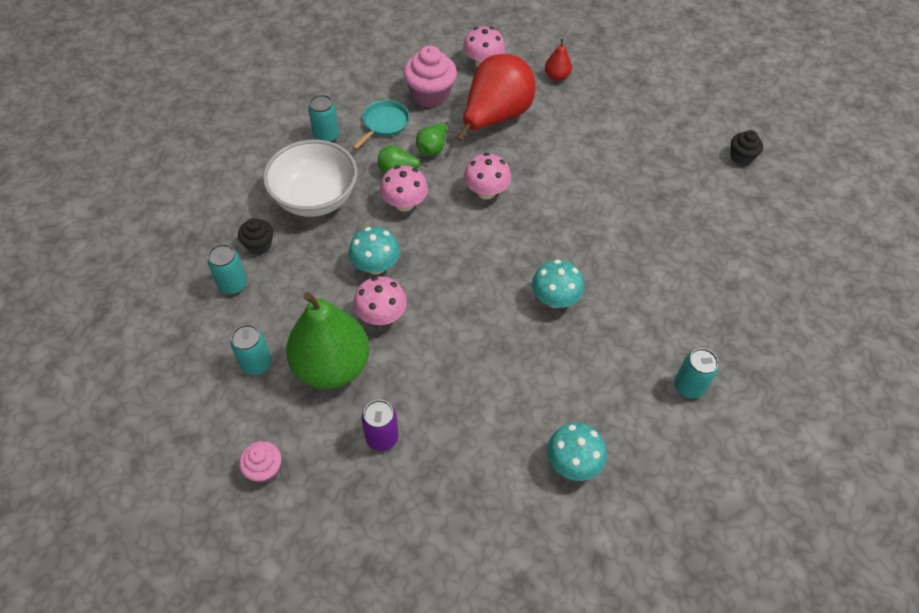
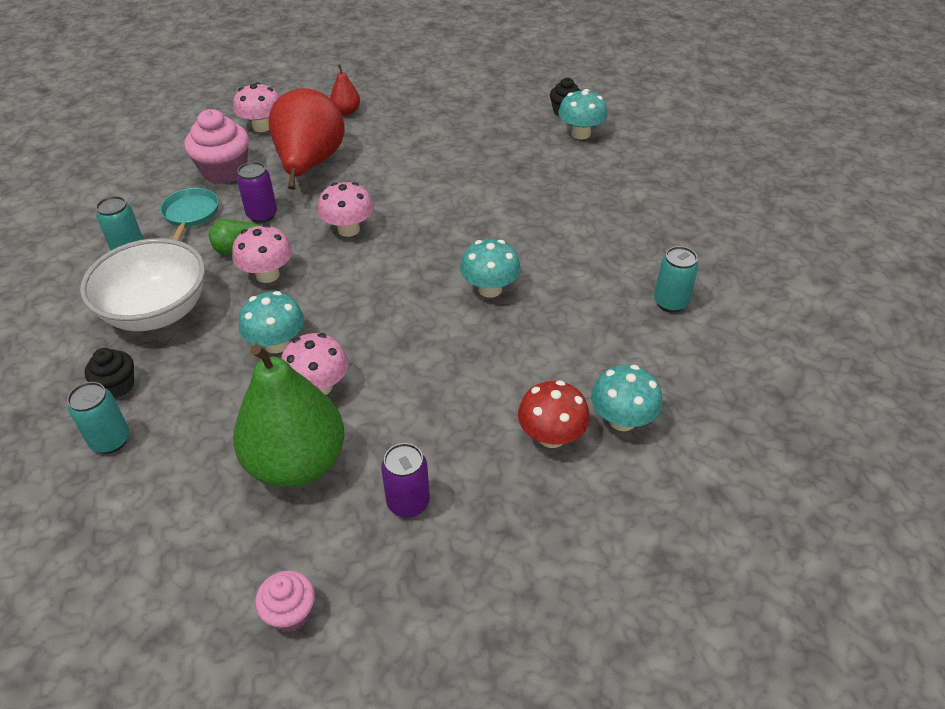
camera: 30 degrees left, 10 degrees down
(256, 364) = (200, 507): turquoise can -> none
(432, 148) = (262, 215): green pear -> purple can
(512, 445) = (551, 436): none -> red mushroom
(737, 187) = (580, 134): none -> turquoise mushroom

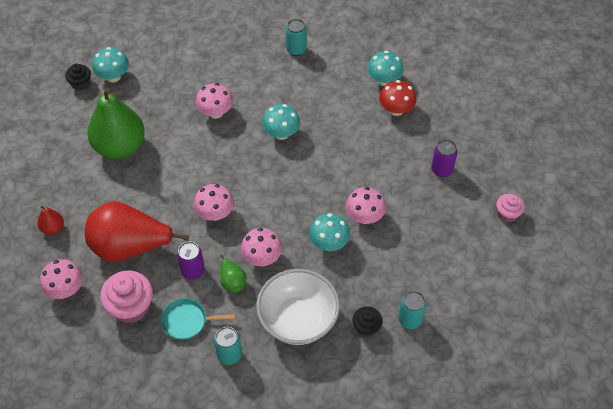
camera: 90 degrees left, 10 degrees up
(297, 463) = (420, 221): green pear -> green pear (120, 147)
(526, 222) = (215, 112): none -> pink mushroom

